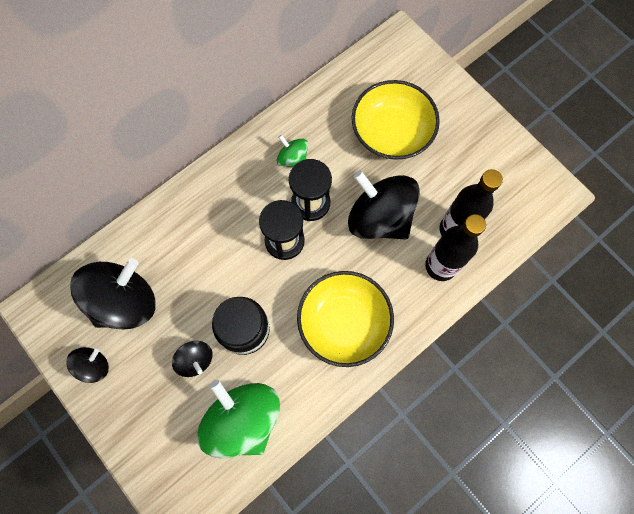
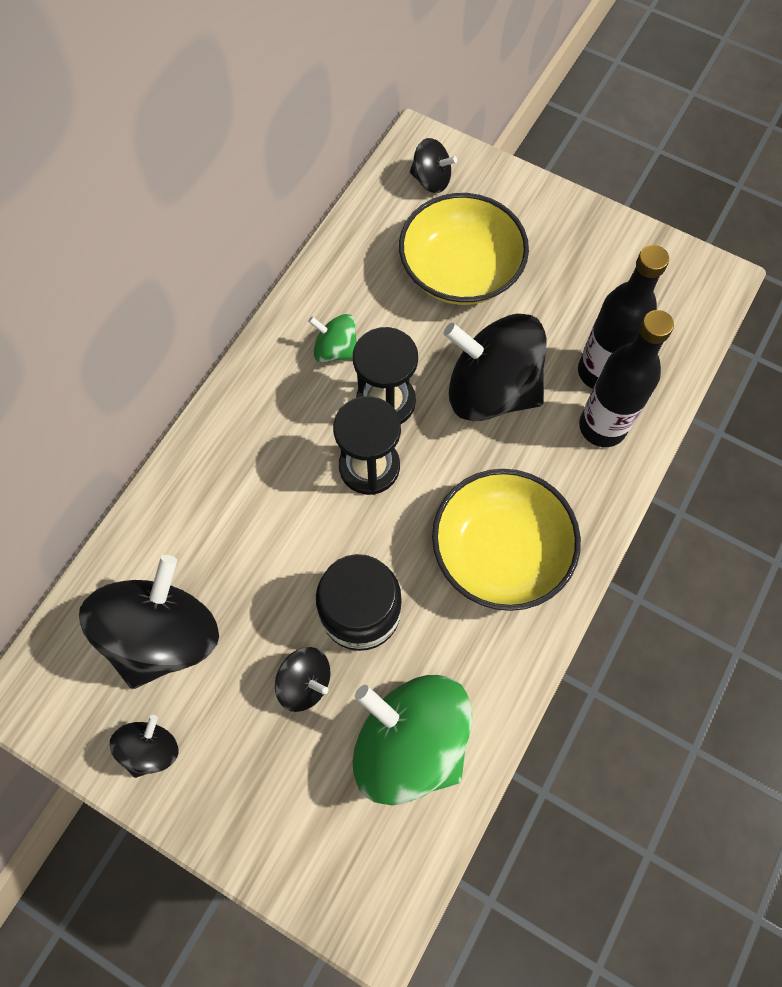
camera: 20 degrees left, 5 degrees down
(397, 65) = (431, 180): none -> black spinning top

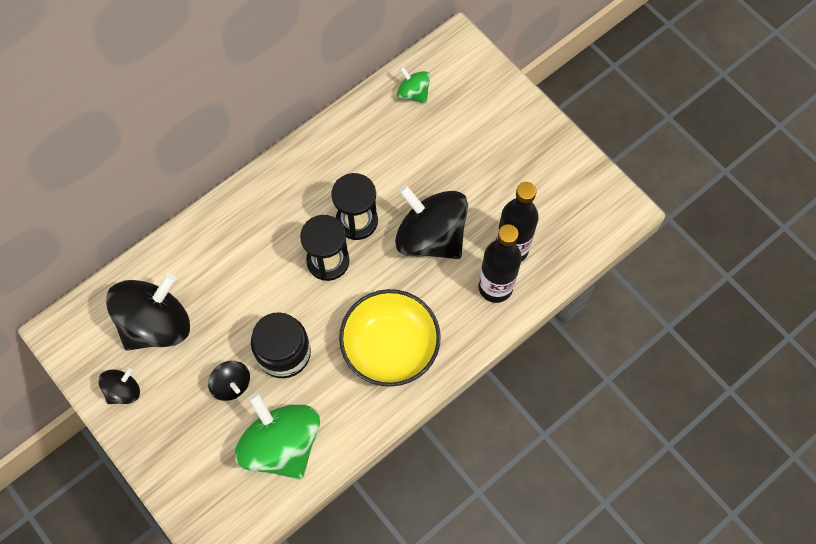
camera: 20 degrees right, 0 degrees up
(336, 350) = (338, 174): green spinning top -> green spinning top (413, 93)
(431, 180) = (454, 73): black spinning top -> none
(460, 270) = (446, 145): yellow bowl -> none

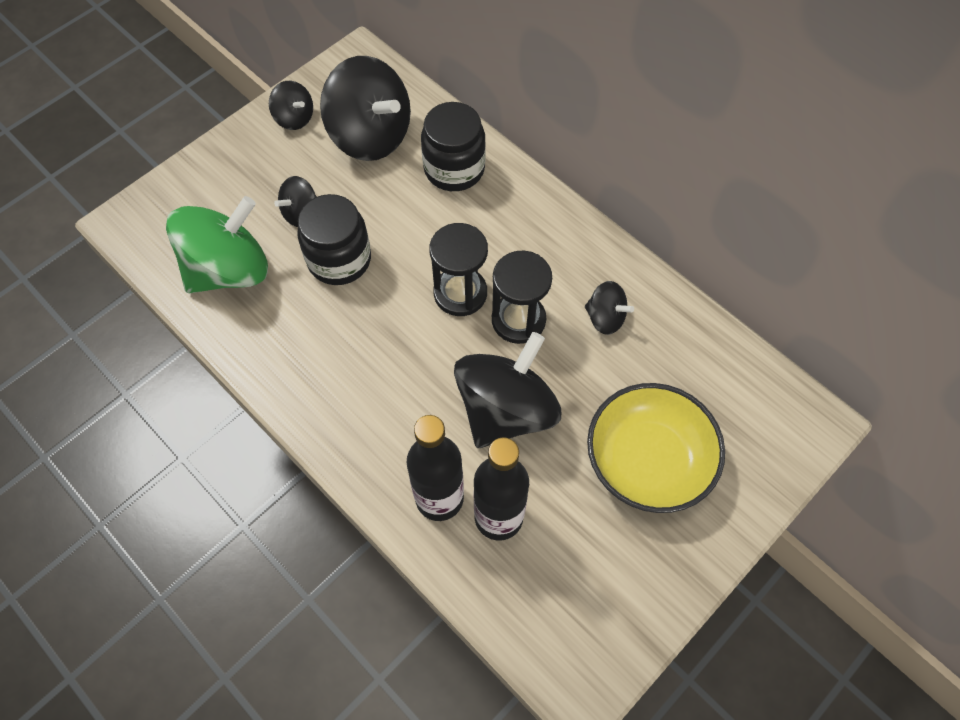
camera: 85 degrees right, 5 degrees down
(205, 257) = (454, 169): none -> black jar
(362, 160) = (605, 318): none -> black spinning top
(390, 346) = (351, 373): yellow bowl -> yellow bowl (648, 460)
(413, 93) = (720, 371): green spinning top -> none

